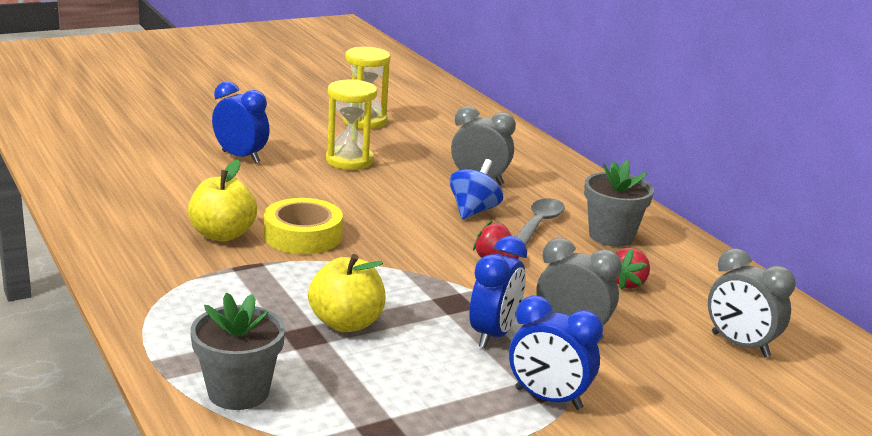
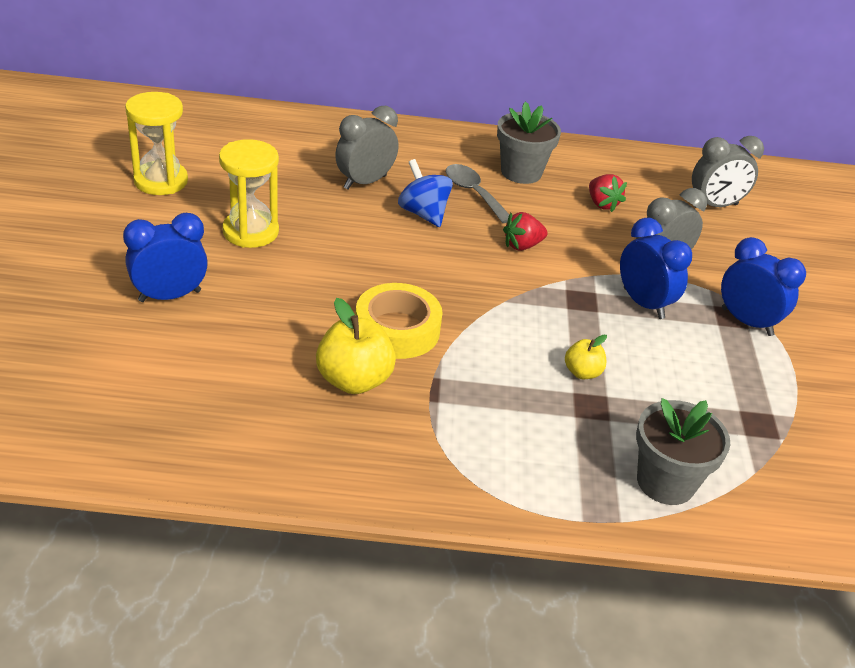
camera: 60 degrees left, 15 degrees up
(346, 323) = (582, 372): yellow apple -> yellow apple, size x0.55
(548, 399) = (747, 322): blue clock -> blue clock turned 105 degrees counterclockwise

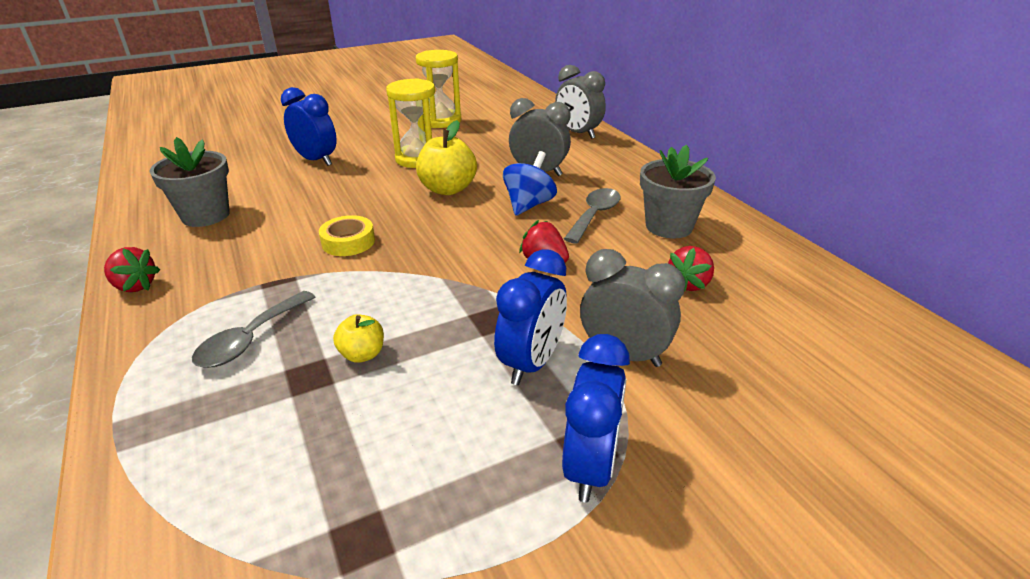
camera: 65 degrees right, 5 degrees down
(354, 380) = (266, 245): yellow apple -> yellow apple (448, 189)
(363, 484) = (135, 286): none -> red strawberry
(397, 330) = (348, 242): yellow tape -> yellow tape, size x0.65
(519, 425) = (250, 339): none -> grey spoon
(665, 482) = (196, 471): grey flower pot -> grey flower pot (206, 215)
(714, 205) = (827, 366): grey clock -> grey clock (578, 133)

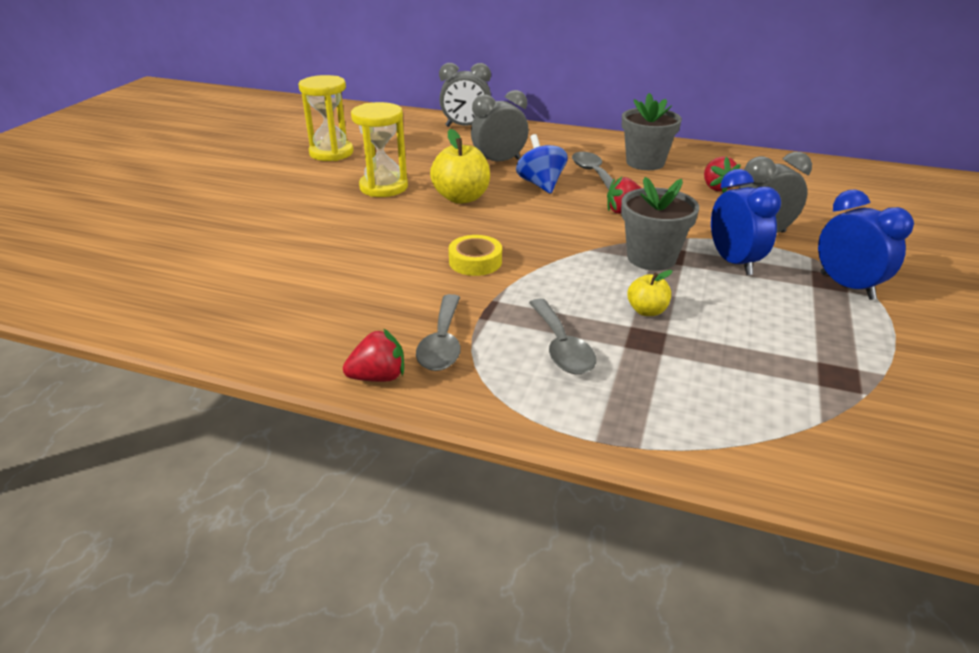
camera: 45 degrees left, 0 degrees up
(205, 287) = (442, 343): none -> grey spoon
(206, 215) = (297, 305): grey flower pot -> grey flower pot (651, 258)
(316, 160) = (291, 223): blue clock -> none

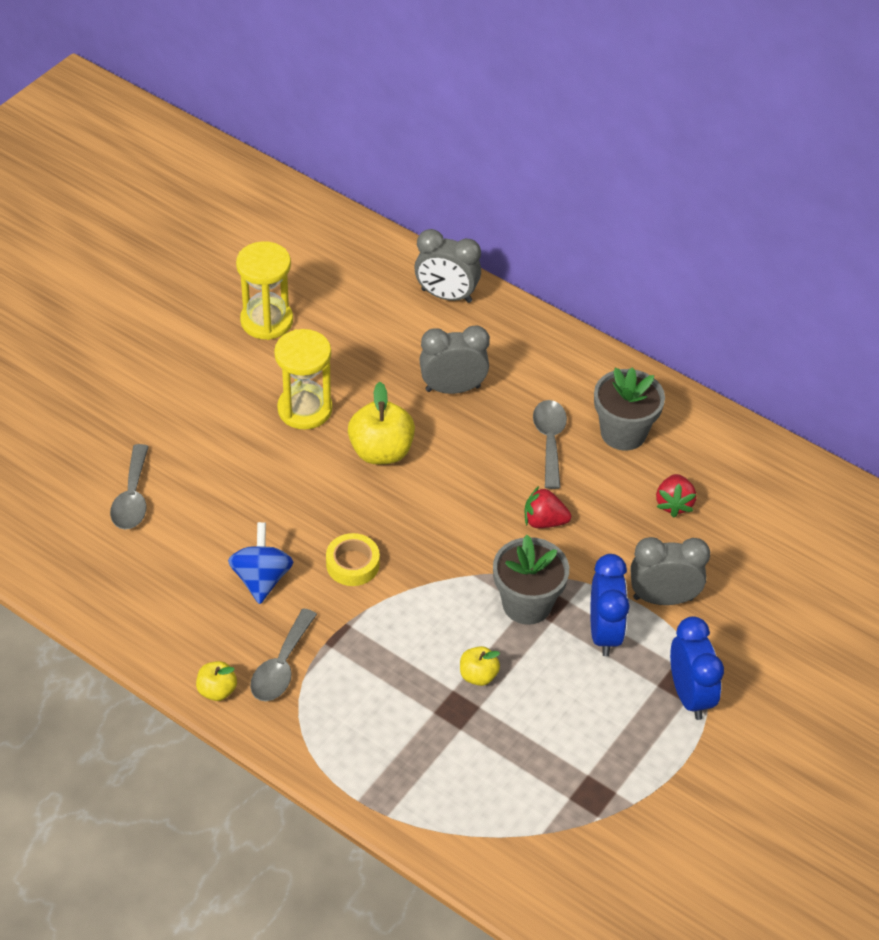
camera: 15 degrees right, 15 degrees up
(378, 377) = (217, 690): red strawberry -> yellow apple
(541, 184) = (479, 447): blue spinning top -> blue spinning top (261, 579)
(561, 347) = (379, 698): grey spoon -> grey spoon (132, 497)

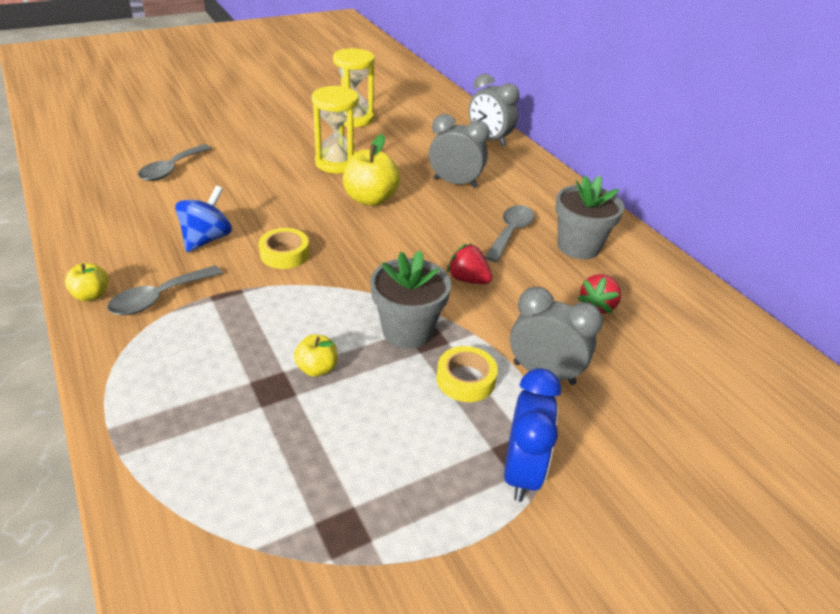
camera: 25 degrees right, 10 degrees down
(604, 632) = (465, 379): blue clock -> yellow tape

